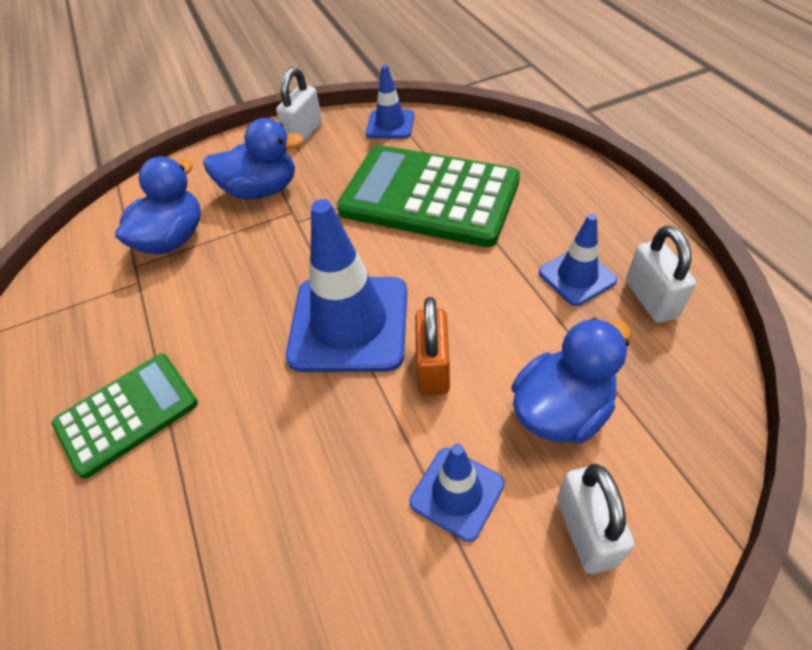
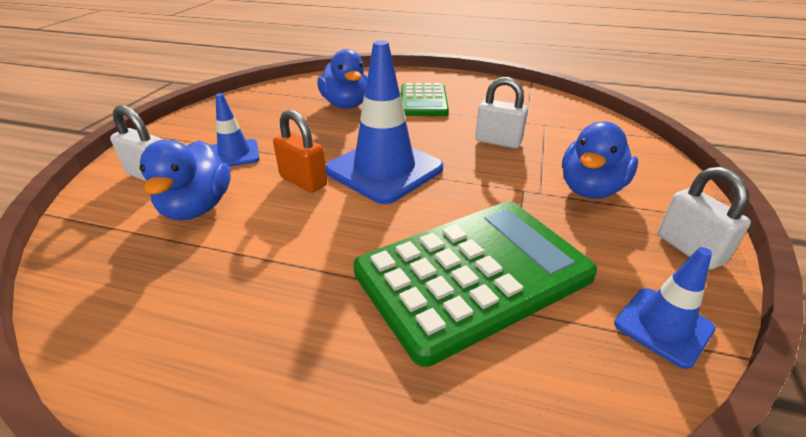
camera: 125 degrees right, 15 degrees down
(173, 239) = (560, 140): blue duck -> blue duck (346, 105)
(577, 276) = (247, 295): blue traffic cone -> none
(651, 299) = (154, 321): white padlock -> white padlock (498, 141)

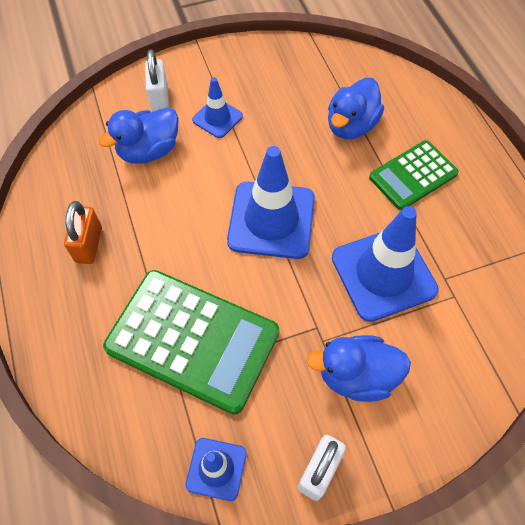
camera: 55 degrees right, 25 degrees up
(303, 181) = (218, 183): orange padlock -> orange padlock (89, 245)
(498, 141) = (383, 274): white padlock -> blue traffic cone

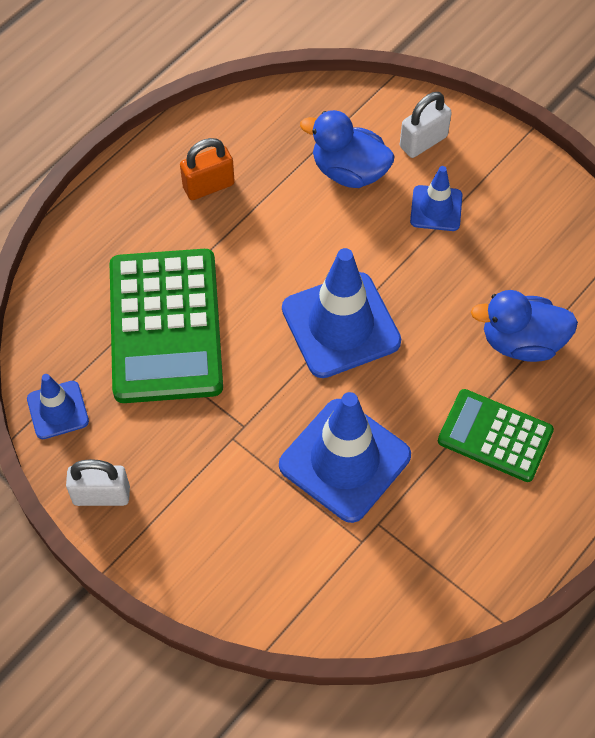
camera: 60 degrees right, 0 degrees up
(356, 376) = (213, 485): blue duck -> none

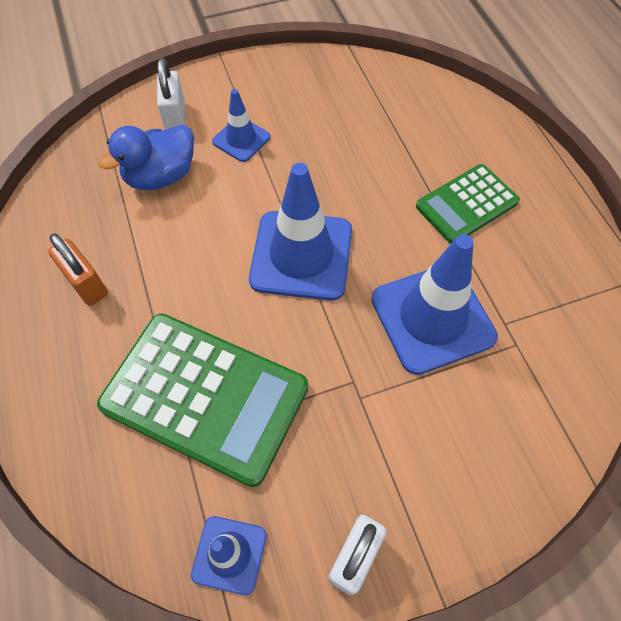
camera: 60 degrees left, 0 degrees up
(208, 186) = (86, 284): orange padlock -> orange padlock turned 45 degrees counterclockwise
(521, 342) = (395, 148): blue duck -> none

